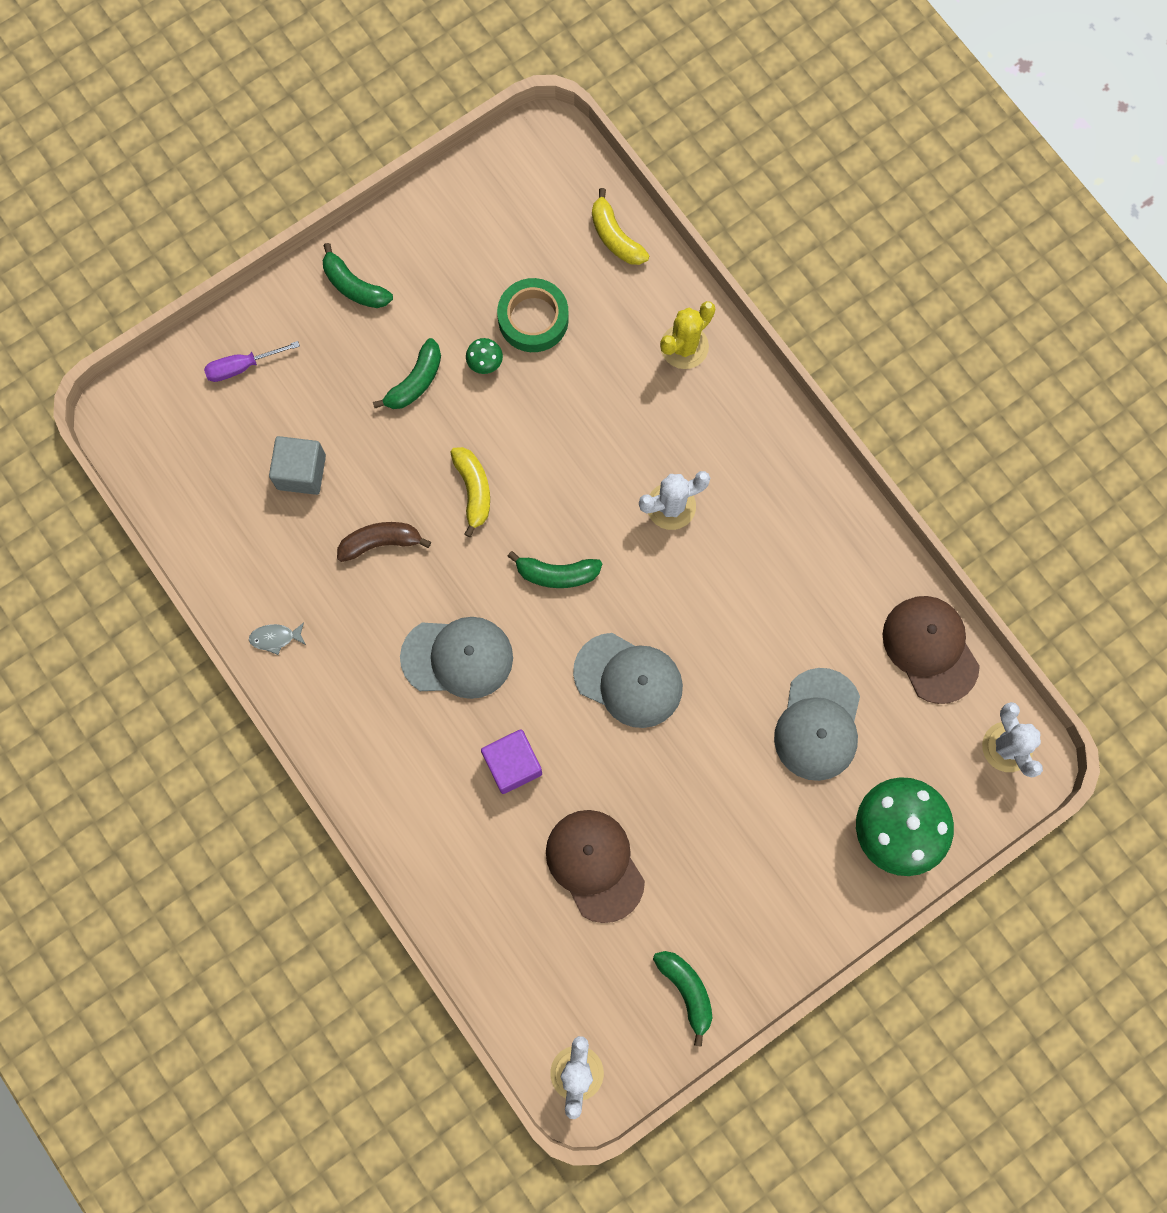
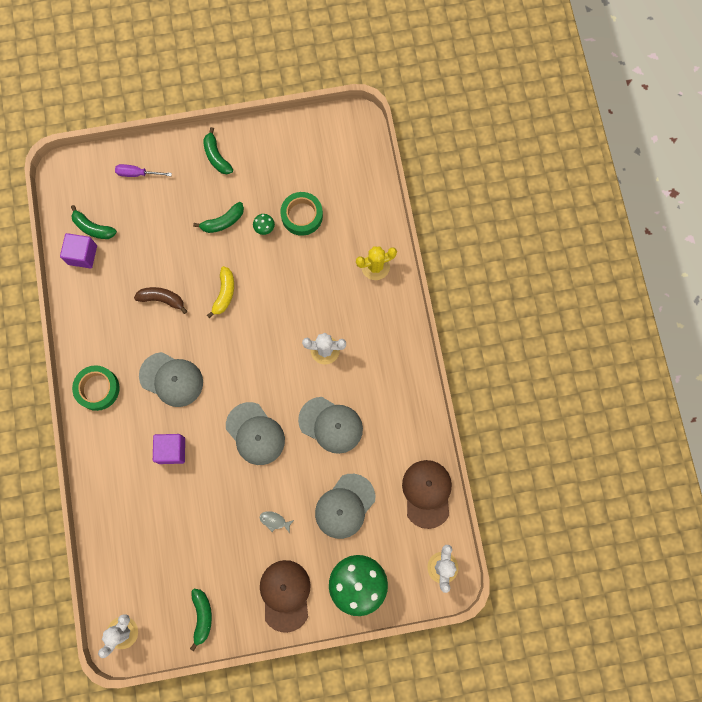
camera: 25 degrees right, 0 degrees up
(219, 530) = (82, 255): none -> purple cube
(275, 638) = (83, 325): grey fish -> grey fish (274, 521)
(301, 472) = (140, 243): grey cube -> none
(349, 725) = (97, 389): none -> green tape
(556, 574) = (246, 358): green banana -> green banana (93, 228)
(595, 865) = (188, 525): brown cap -> brown cap (285, 595)
(615, 237) = (368, 190): yellow banana -> none
(736, 614) = (331, 425): none -> grey cap

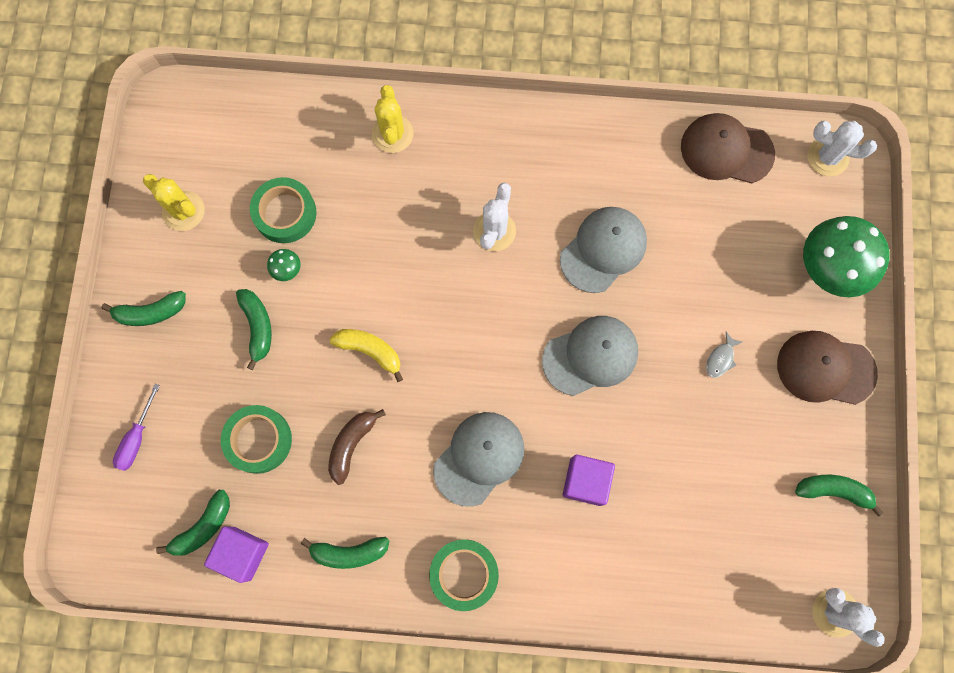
camera: 75 degrees left, 0 degrees up
(96, 316) = (349, 552): none -> green banana
(152, 244) = (258, 440): none -> green tape
(287, 154) = (183, 211): none -> yellow cactus
(345, 506) = (720, 259): grey cap -> none

